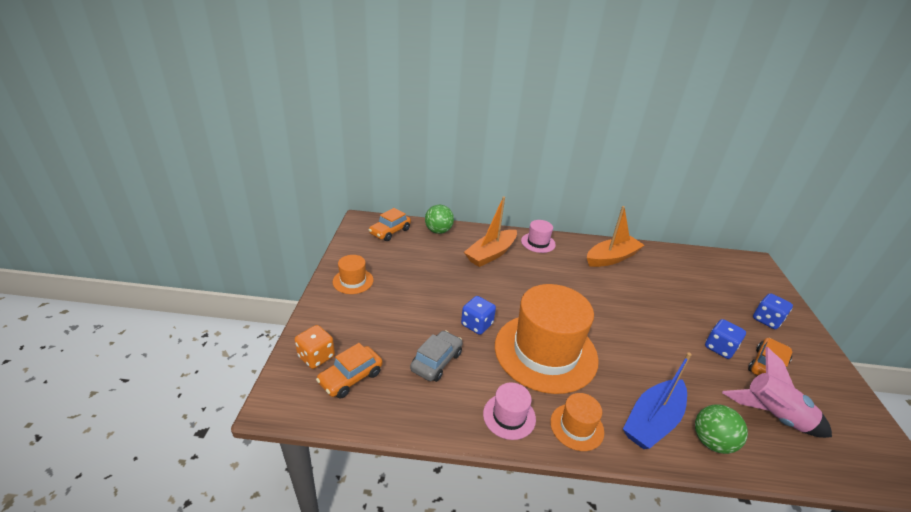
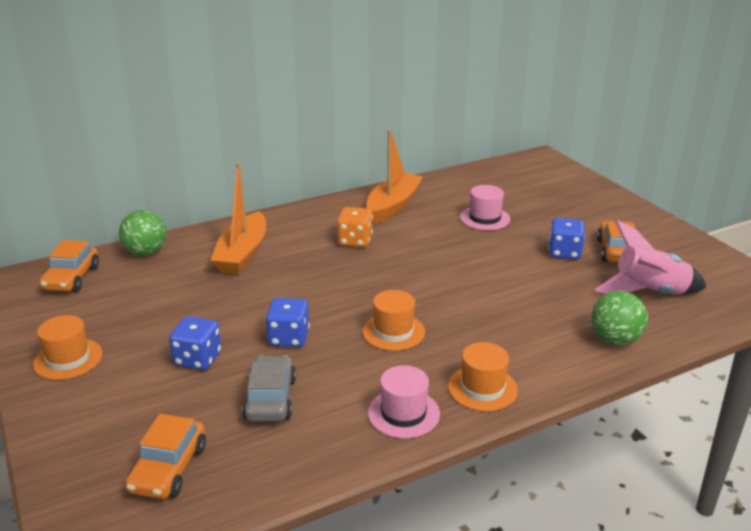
camera: 30 degrees left, 5 degrees down
(316, 356) = (94, 469): orange dice -> orange dice (355, 241)
(538, 242) = (293, 220): pink hat -> pink hat (485, 218)
(545, 352) = (393, 332): orange hat -> orange hat, size x0.44
(652, 421) = (551, 347): blue boat -> none
(766, 320) = (588, 209): blue dice -> blue dice (197, 359)

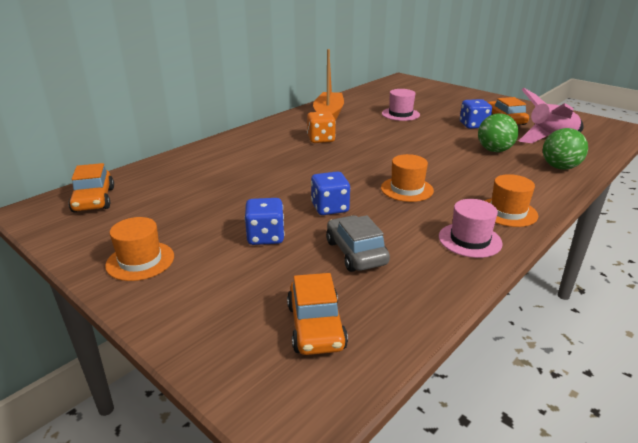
camera: 20 degrees left, 0 degrees up
(146, 252) = (151, 171): green ball -> green ball (494, 150)
(242, 254) = (238, 160): orange boat -> none

